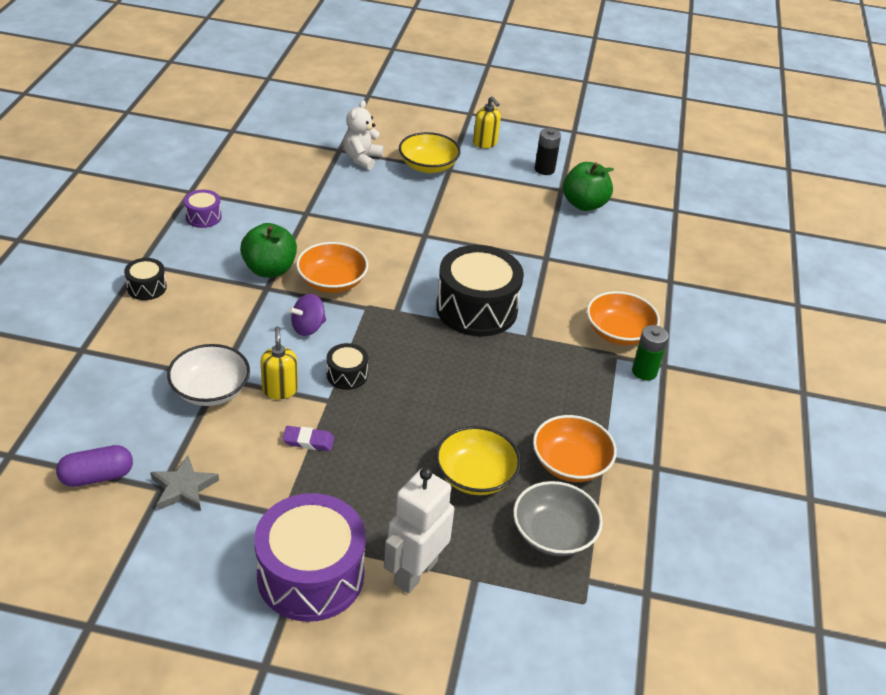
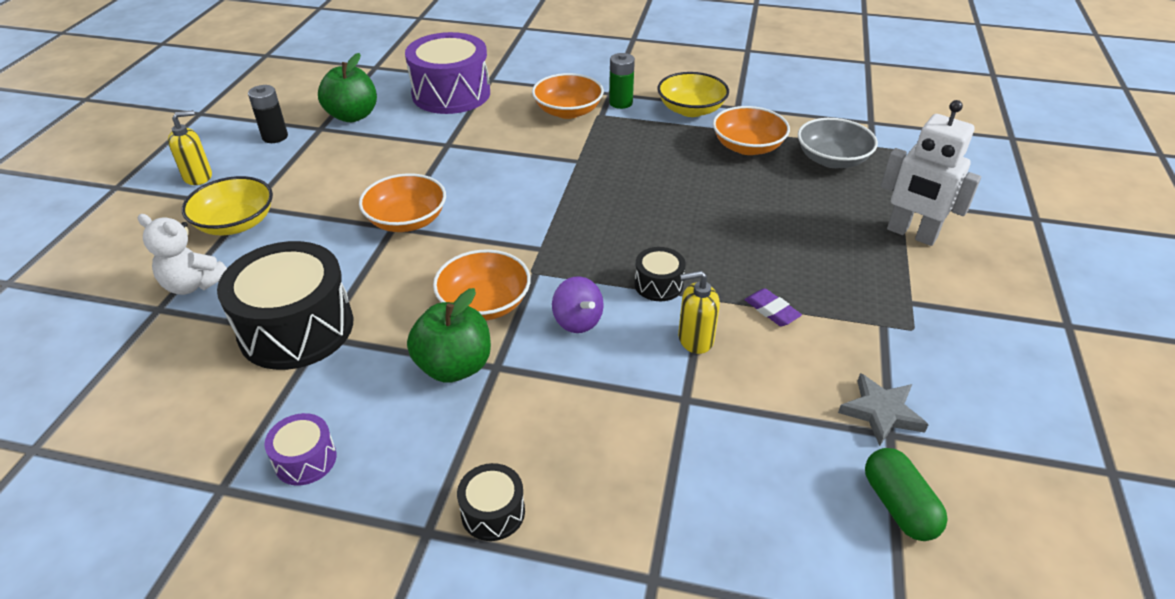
camera: 85 degrees left, 0 degrees up
(97, 476) = (898, 506): purple capsule -> green capsule
(210, 390) = (710, 405): white bowl -> none
(308, 441) = (771, 310): purple eraser -> purple eraser turned 45 degrees counterclockwise
(311, 575) = (949, 299): purple drum -> purple drum (451, 94)
(433, 241) = (407, 220): none -> orange bowl
(475, 476) = (781, 198): yellow bowl -> yellow bowl (691, 110)
(476, 308) = (535, 191): black drum -> black drum (296, 328)

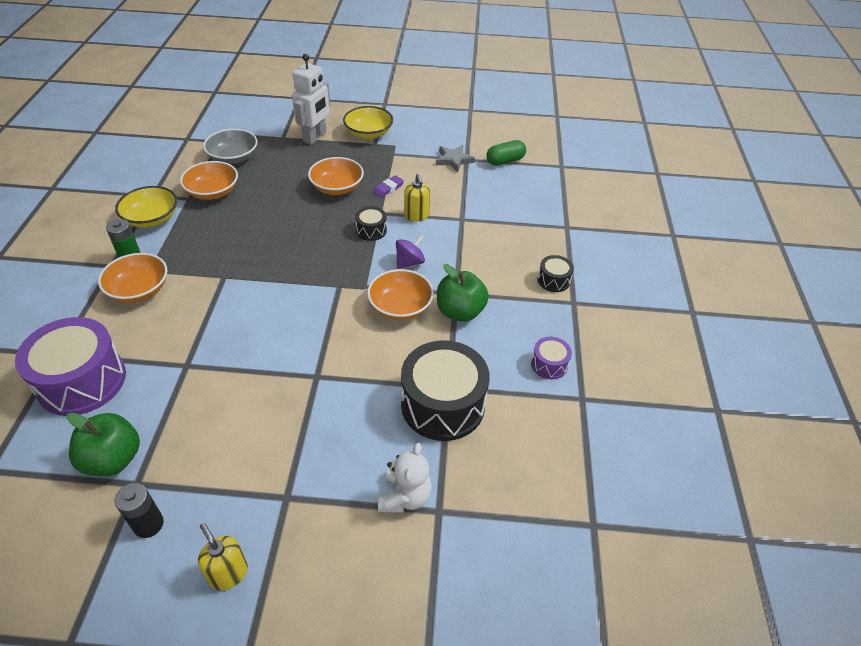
camera: 100 degrees left, 5 degrees up
(236, 223) = (314, 499): yellow bowl -> yellow bowl (368, 133)
(407, 220) = (307, 369): orange bowl -> orange bowl (337, 187)

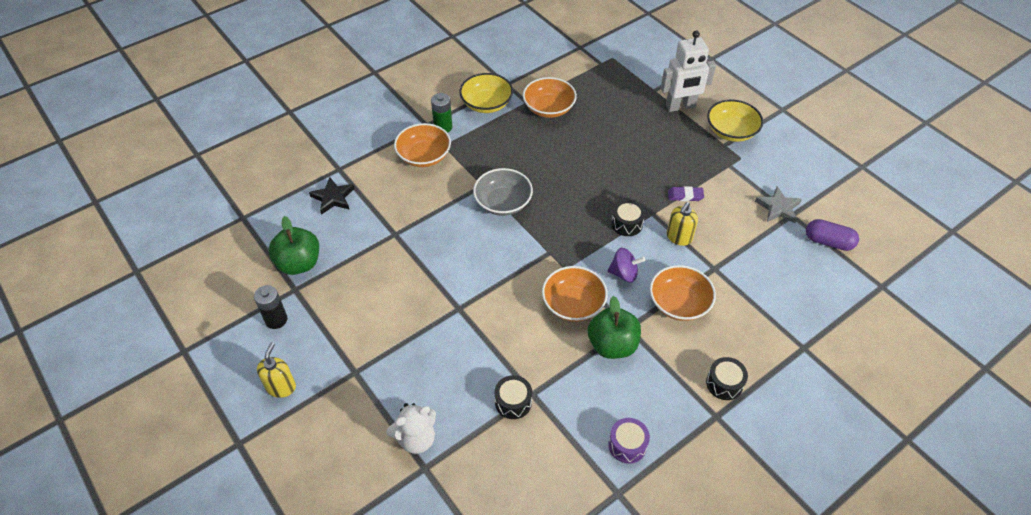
camera: 50 degrees right, 5 degrees up
(82, 381) = (333, 198): purple drum -> black star
(233, 158) = (595, 86): grey bowl -> grey bowl (503, 202)
(337, 187) = (644, 166): orange bowl -> orange bowl (679, 303)
(443, 404) = (513, 402): black drum -> black drum, size x0.46
(505, 161) = (828, 242): green capsule -> purple capsule

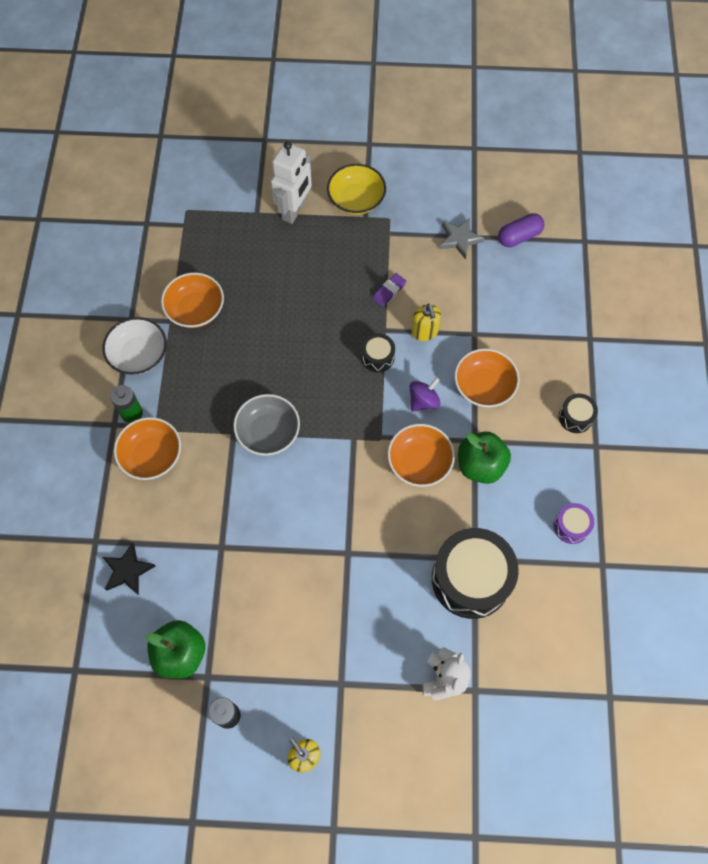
camera: 50 degrees left, 15 degrees up
(486, 104) = (139, 354): yellow bowl -> white bowl
(513, 402) = (471, 579): black drum -> black drum, size x2.16

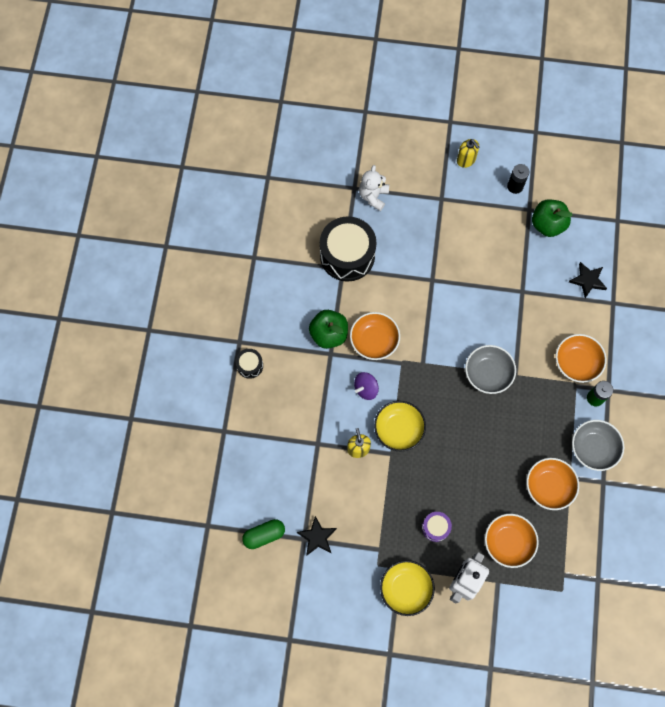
camera: 175 degrees left, 5 degrees up
(139, 354) = (593, 448): white bowl -> grey bowl
(377, 357) = (399, 429): black drum -> yellow bowl
(389, 291) = (384, 490): purple eraser -> none
(459, 239) = (317, 537): grey star -> black star
(484, 386) = (316, 397): orange bowl -> orange bowl (508, 542)
(519, 237) = (264, 535): purple capsule -> green capsule
(571, 526) = (270, 285): purple drum -> purple drum (435, 527)

